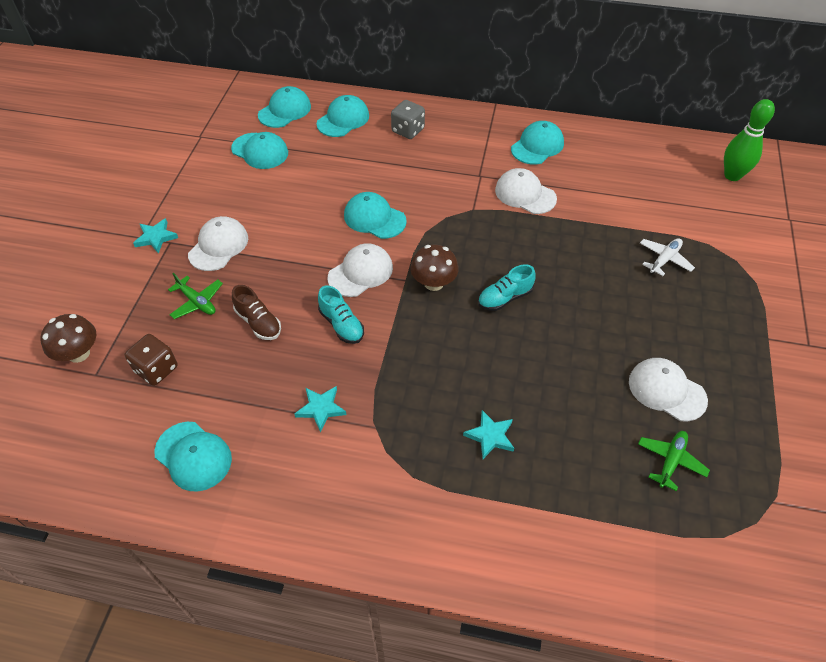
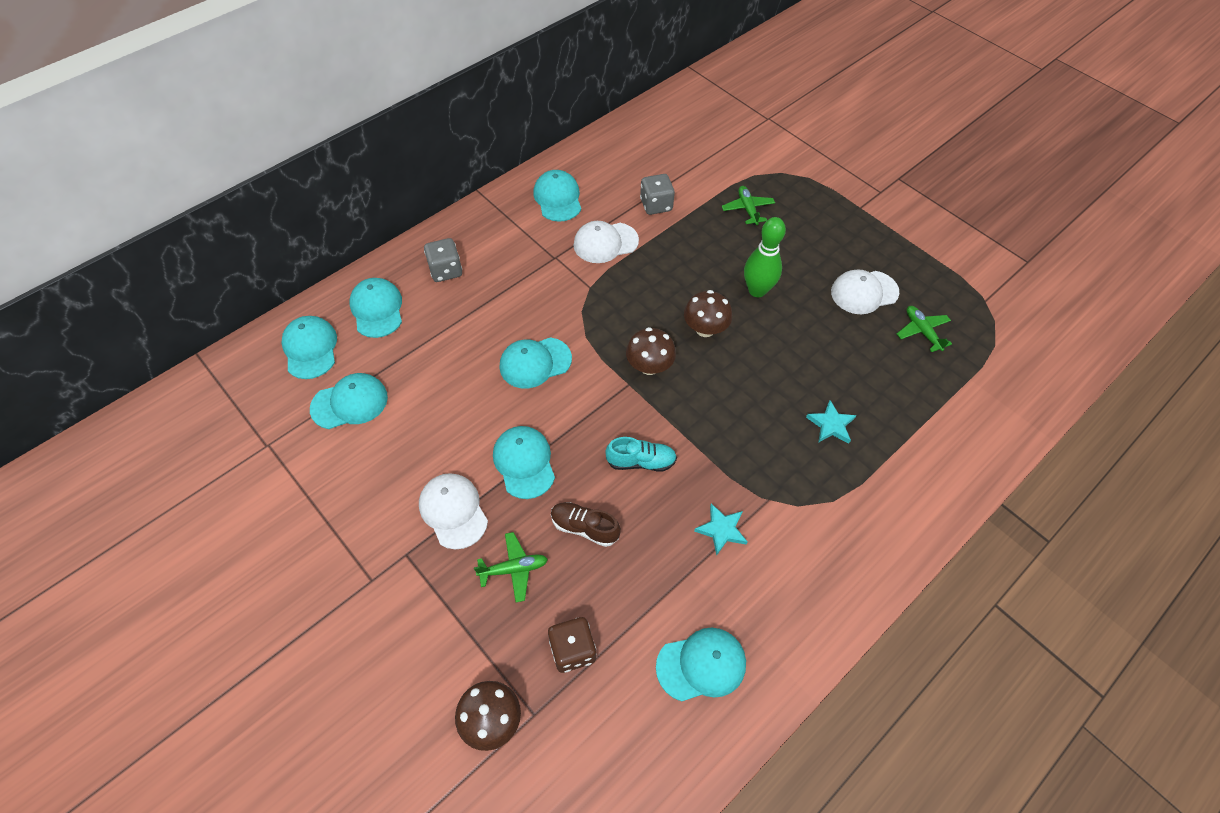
camera: 55 degrees left, 5 degrees up
(156, 237) = (386, 565): turquoise star -> none
(258, 322) = (584, 527): brown shoe -> brown shoe turned 150 degrees counterclockwise
(285, 260) = (524, 462): none -> turquoise cap
(360, 272) = (592, 412): white cap -> none
(505, 298) = (705, 329): turquoise shoe -> brown mushroom
(598, 202) = (656, 205): none -> grey dice
(664, 260) = (747, 209): white plane -> green plane
(732, 175) = (700, 114): green bowling pin -> green bowling pin (757, 290)

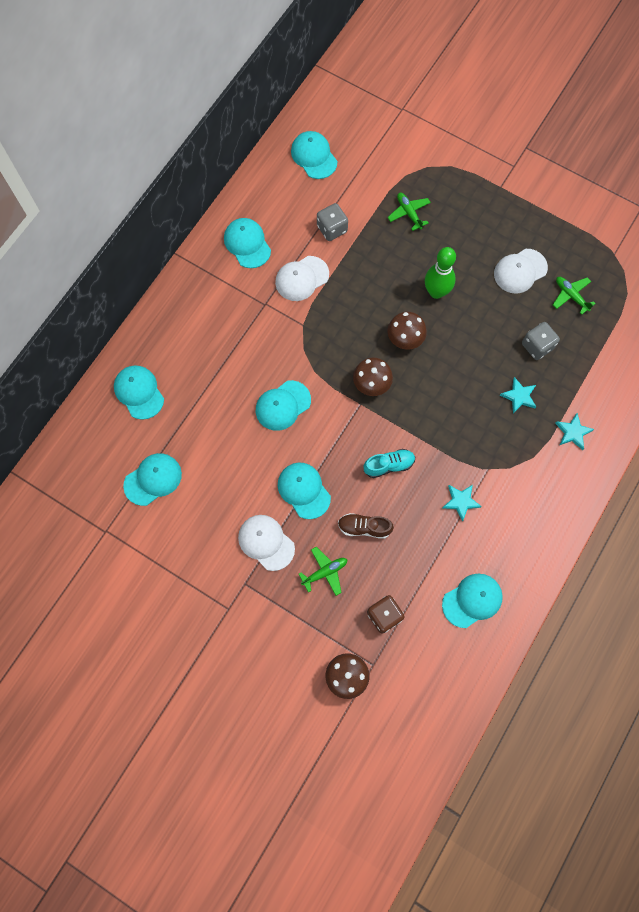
camera: 15 degrees left, 15 degrees up
(310, 348) = (101, 442): turquoise cap -> turquoise cap (314, 156)
(446, 270) = (180, 341): grey dice -> grey dice (537, 346)
(893, 485) = (573, 432): none -> turquoise star

